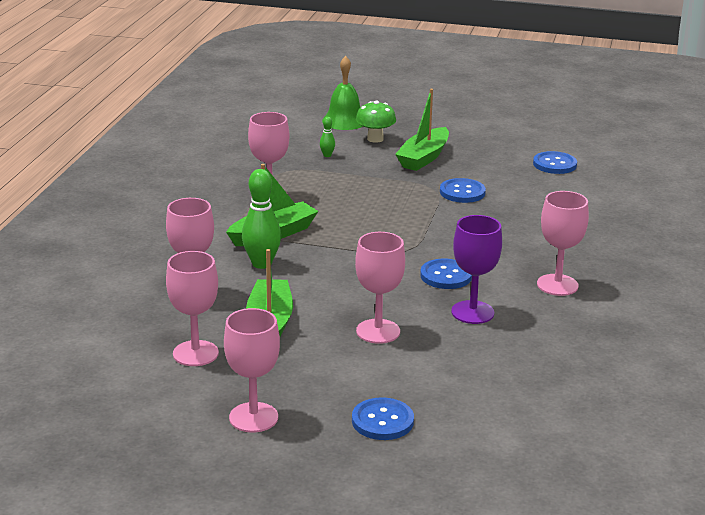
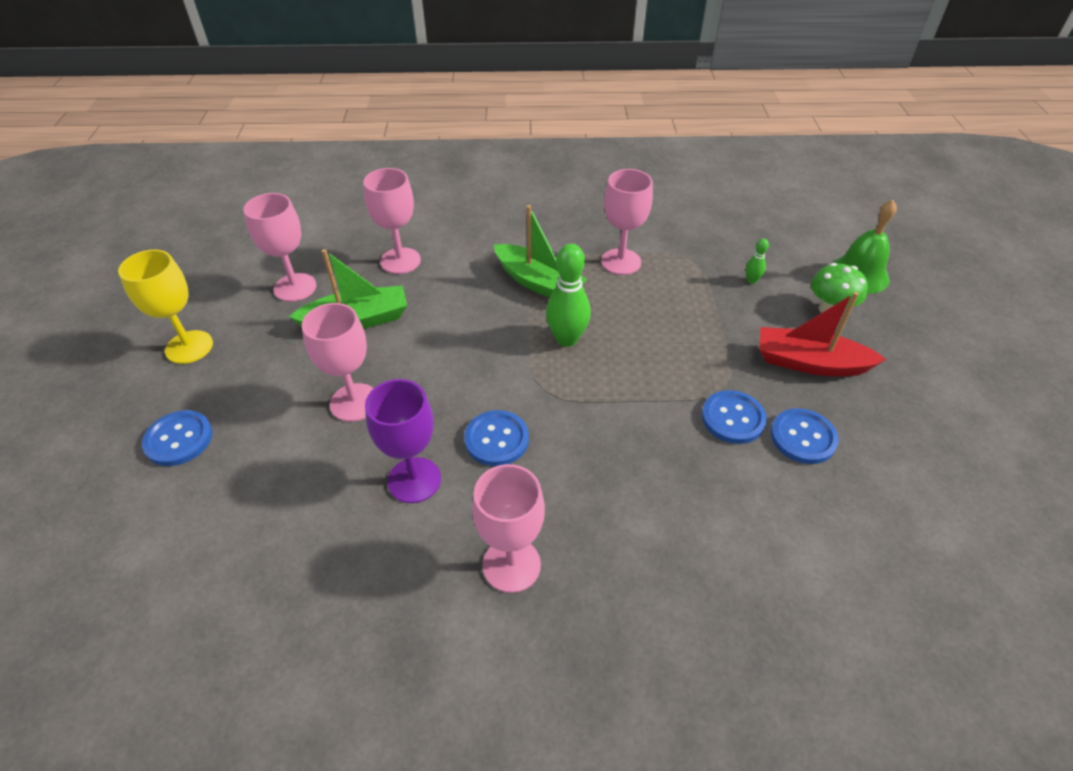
camera: 75 degrees right, 20 degrees up
(253, 417) = (189, 347): pink goblet -> yellow goblet
(262, 264) = (472, 289): green bowling pin -> green bowling pin (567, 339)
(423, 158) = (809, 363): green boat -> red boat
(554, 164) = (902, 514): blue button -> blue button (803, 437)

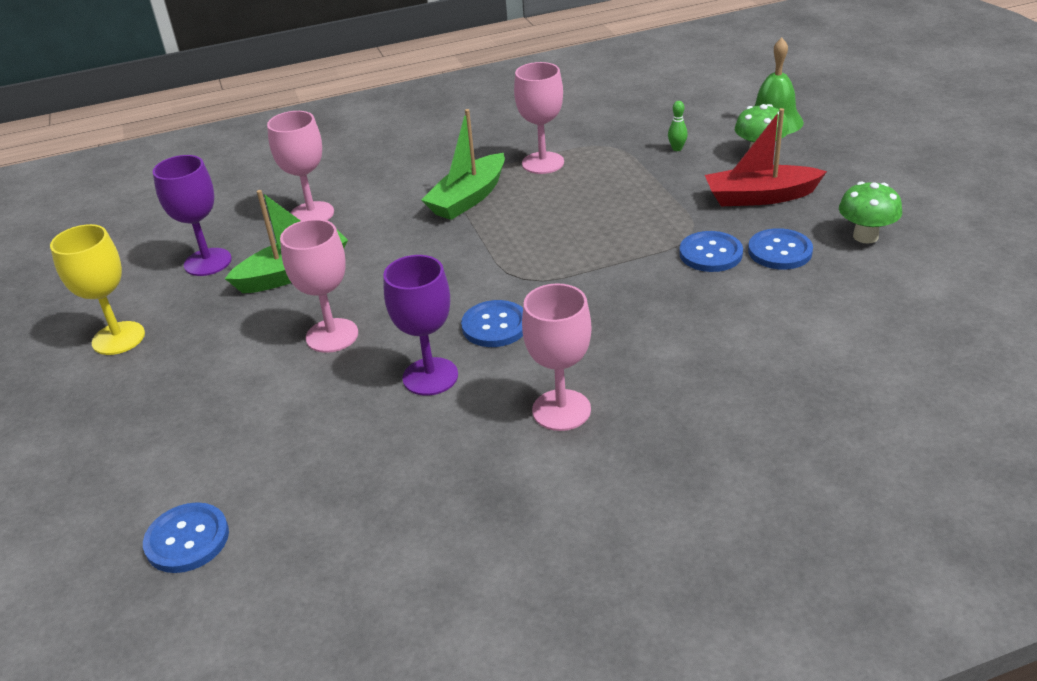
camera: 15 degrees left, 10 degrees down
(179, 439) = (158, 412): blue button -> blue button (187, 539)
(295, 287) = (208, 262): pink goblet -> purple goblet
(538, 283) = (468, 198): green boat -> green boat turned 105 degrees clockwise
(567, 339) = (522, 234): green bowling pin -> none
(899, 446) = (865, 236): none -> green mushroom

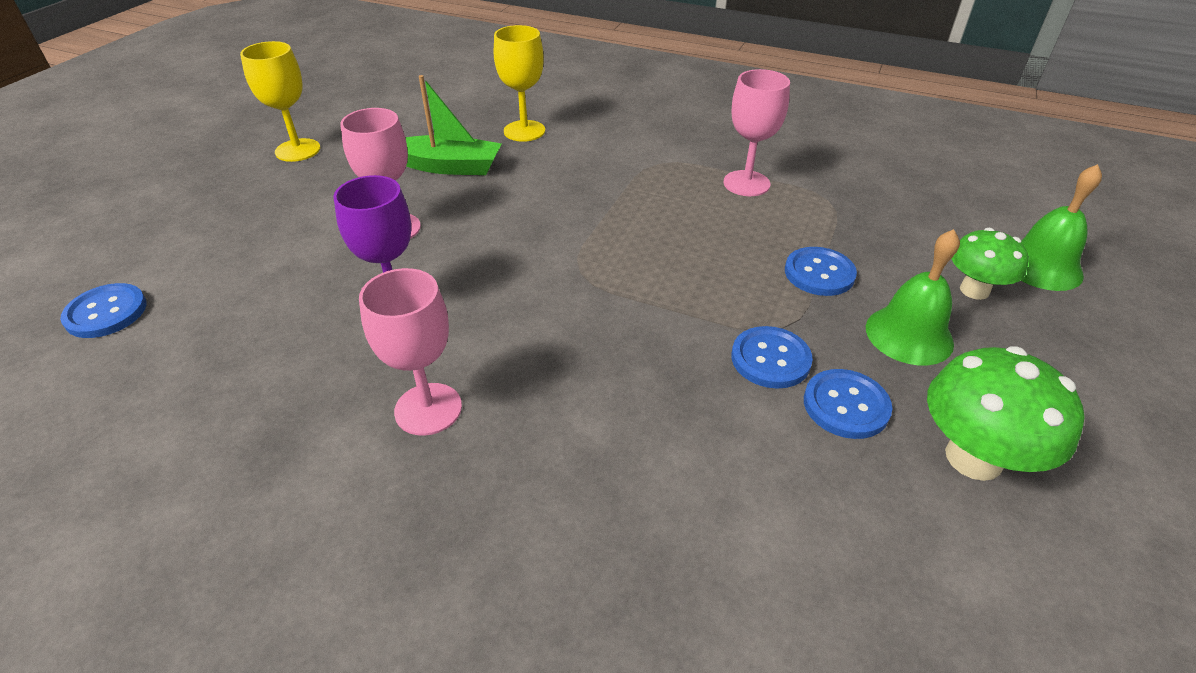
camera: 40 degrees right, 5 degrees up
(208, 262) = (416, 129): purple goblet -> none
(312, 214) = (524, 131): pink goblet -> yellow goblet
(468, 198) = (644, 180): green boat -> none
(495, 326) = (499, 297): blue button -> blue button (819, 273)
(677, 148) = (891, 237): green bowling pin -> none
(760, 197) = (909, 335): red boat -> green bell
(865, 236) = (973, 458): green mushroom -> green mushroom, size x1.52

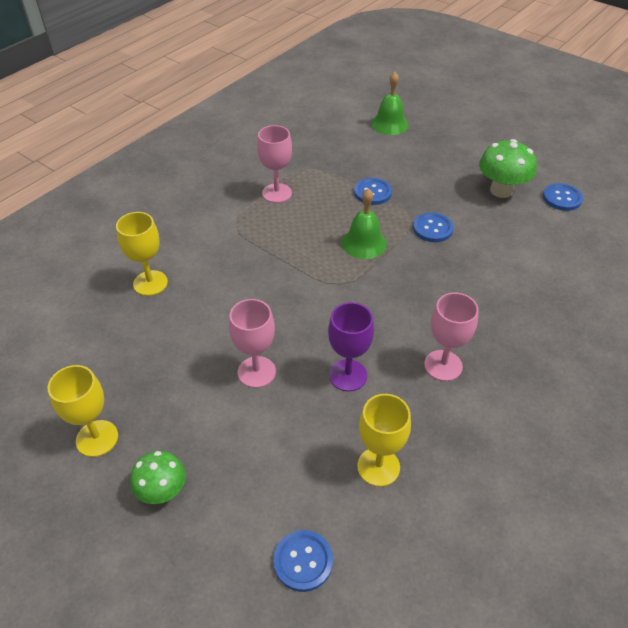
camera: 75 degrees left, 5 degrees up
(232, 358) = (378, 467): none -> yellow goblet
(448, 166) = (182, 334): green boat -> none
(846, 405) = (467, 214): blue button -> blue button (562, 198)
(909, 335) = (426, 180): green bell -> green bell (364, 243)
(974, 290) = (400, 150): green mushroom -> green mushroom (163, 491)

